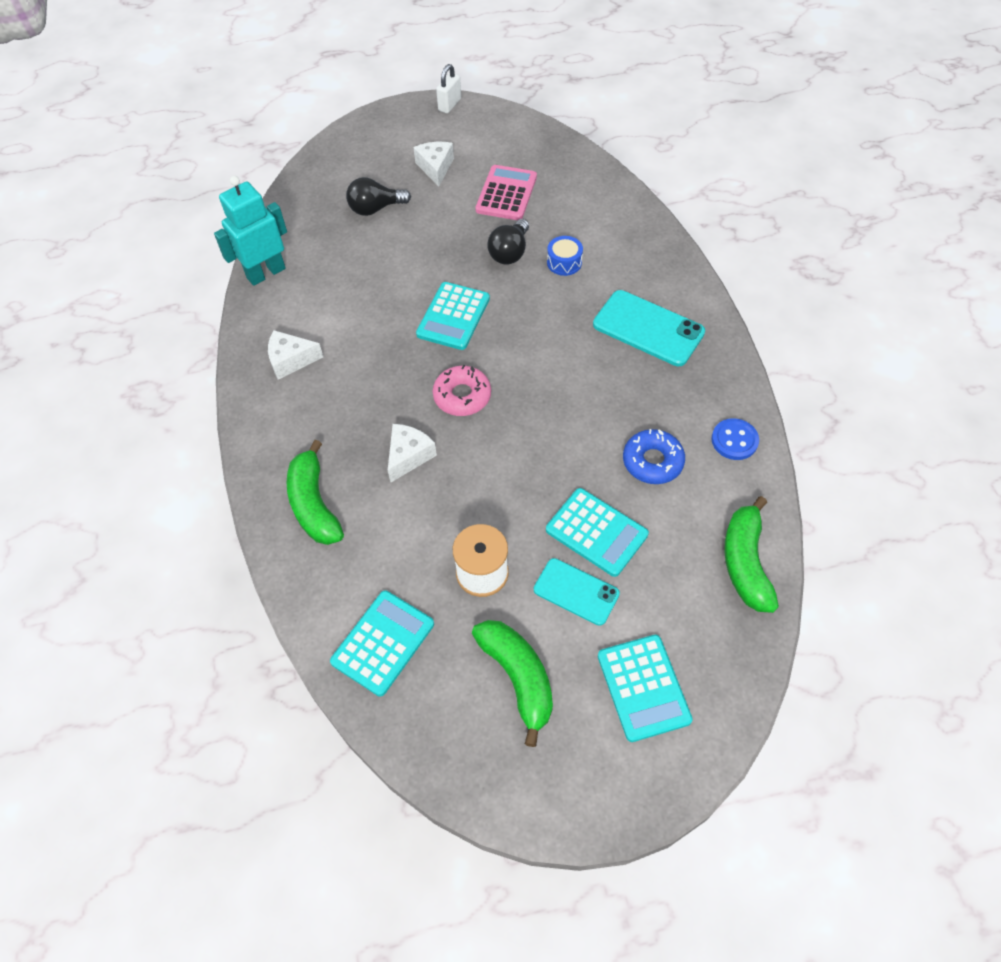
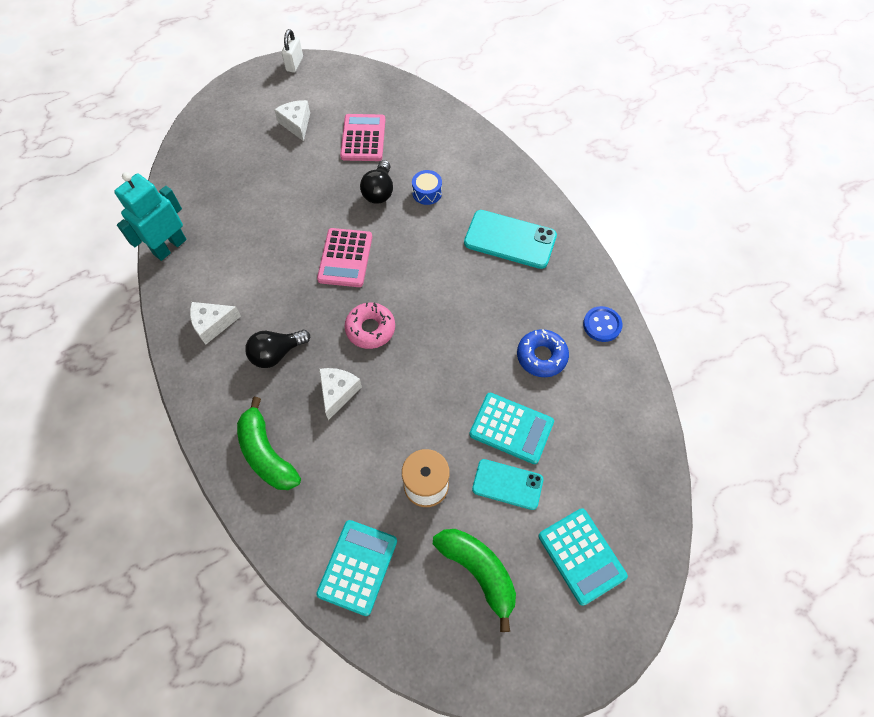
camera: 15 degrees left, 5 degrees up
(375, 208) = (253, 170): black light bulb -> black light bulb (276, 353)
(453, 316) = (345, 258): turquoise calculator -> pink calculator
(745, 563) = (635, 429): green banana -> none

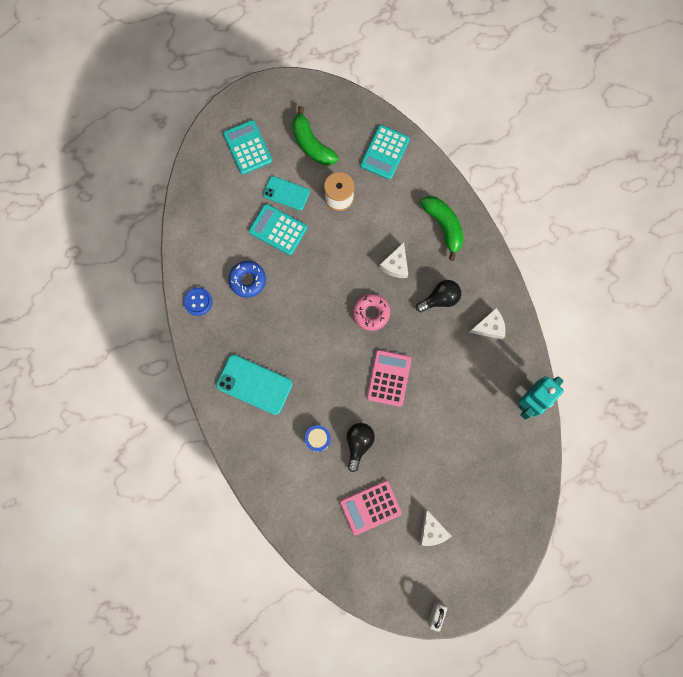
camera: 175 degrees left, 15 degrees up
(363, 138) = (370, 507): pink calculator -> pink calculator turned 60 degrees clockwise

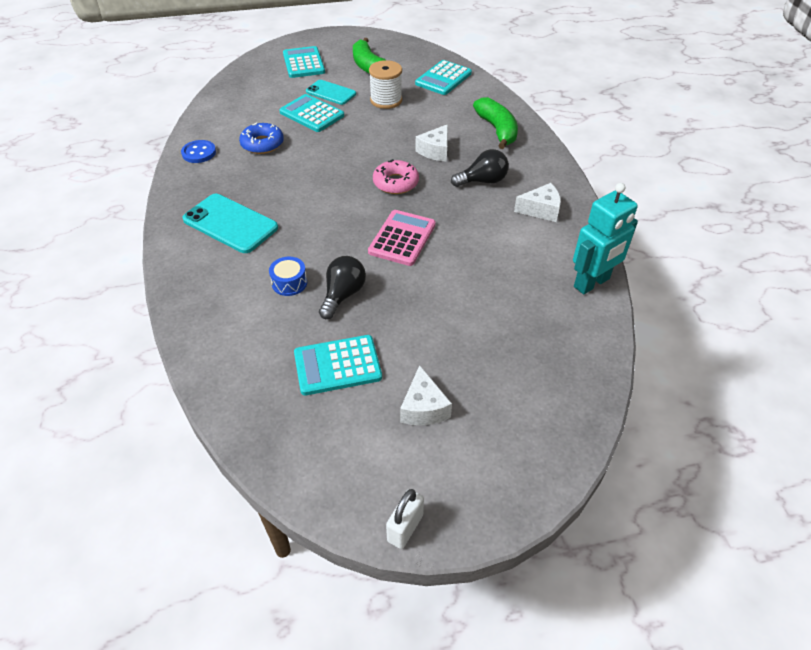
camera: 10 degrees right, 30 degrees down
(370, 507) = (337, 365): pink calculator -> turquoise calculator

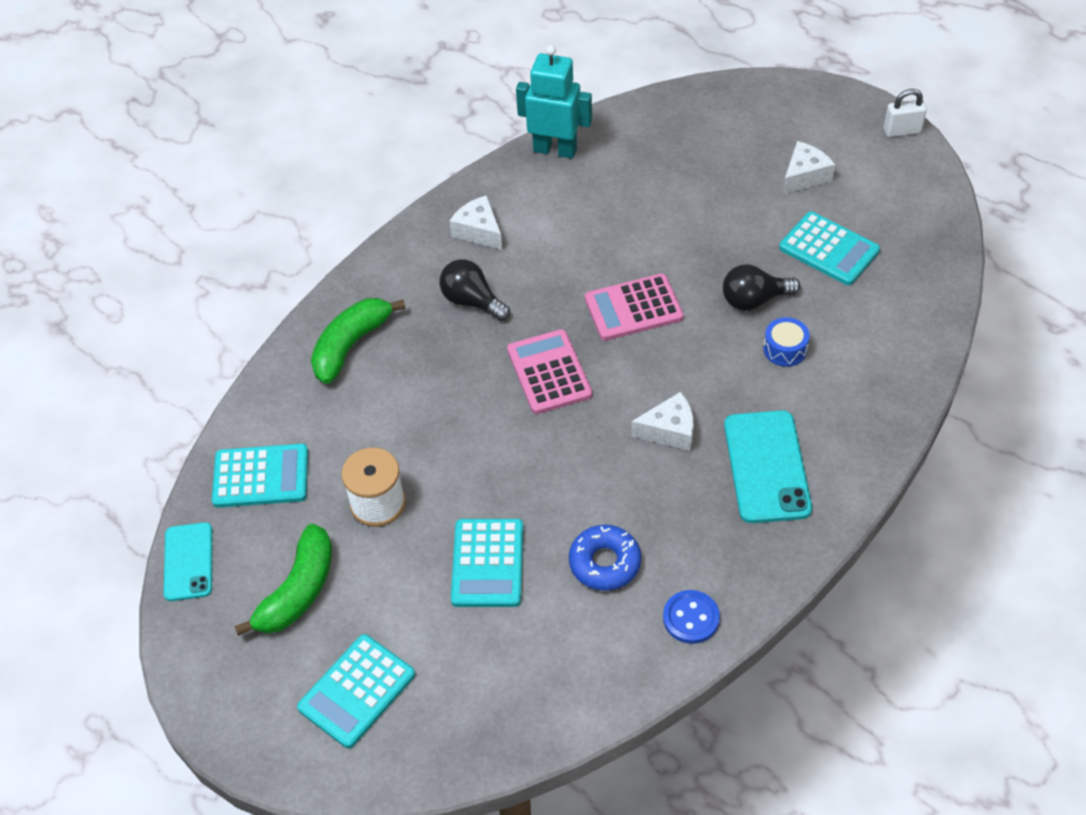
camera: 125 degrees left, 5 degrees up
(331, 93) = (413, 584): turquoise phone -> turquoise phone (188, 562)
(396, 183) = (549, 372): pink donut -> pink calculator
(435, 151) = (452, 376): white cheese -> white cheese (669, 430)

